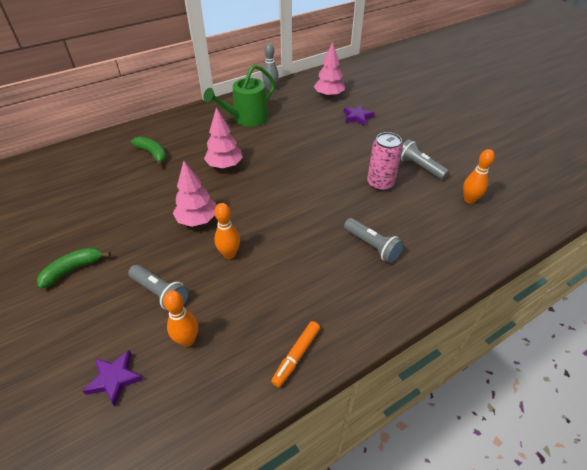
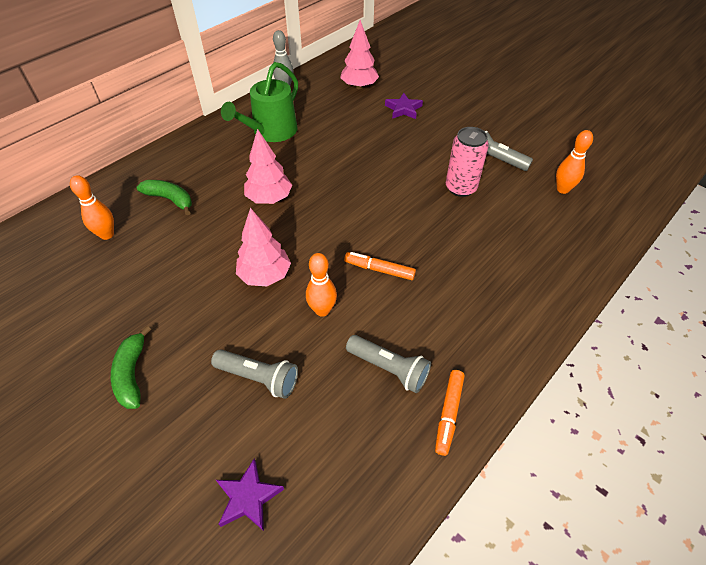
camera: 15 degrees left, 5 degrees up
(73, 269) = (132, 374): green banana -> green banana turned 45 degrees counterclockwise
(187, 340) = (316, 427): orange bowling pin -> orange bowling pin (107, 235)
(287, 233) = (379, 270): none -> orange marker
(372, 246) = (481, 265): grey flashlight -> grey flashlight (389, 368)

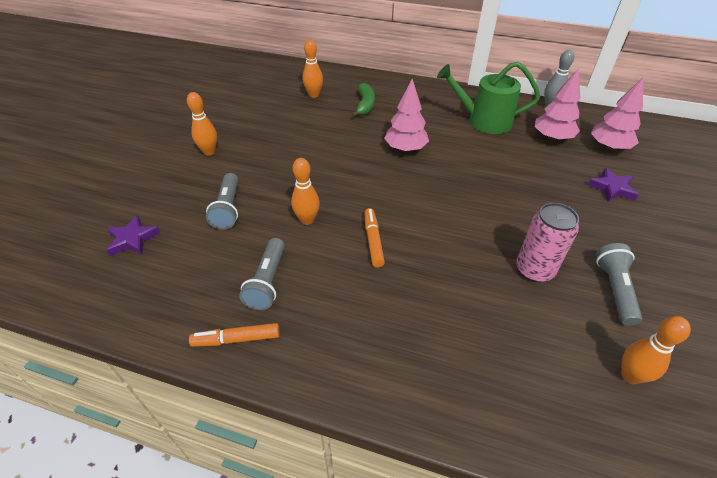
camera: 65 degrees right, 5 degrees down
(132, 374) = (209, 152): green banana -> orange bowling pin
(265, 275) = (323, 177): pink tree -> pink tree (552, 138)

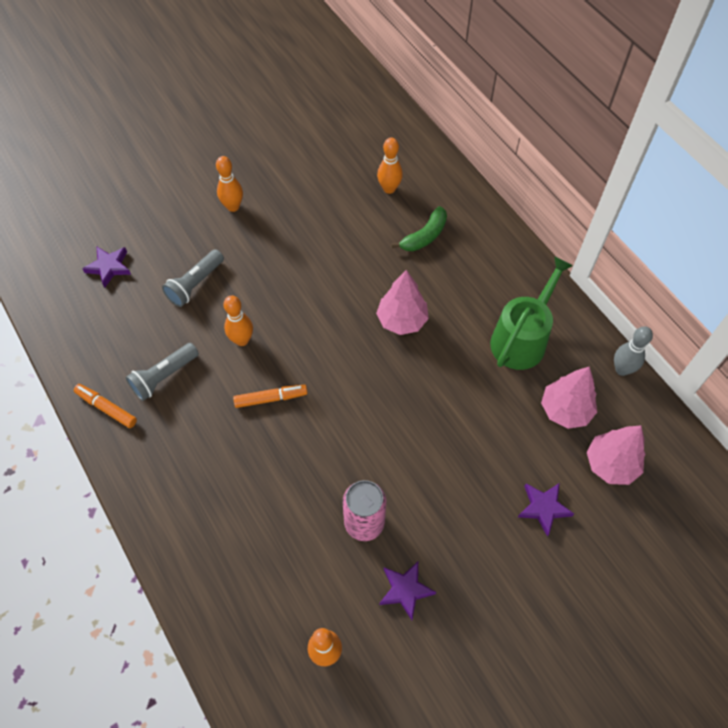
camera: 40 degrees right, 15 degrees up
(373, 241) = (271, 398): orange marker -> orange marker turned 45 degrees clockwise
(484, 121) = (521, 339): green watering can -> green watering can turned 75 degrees clockwise
(614, 289) = (405, 590): grey flashlight -> purple star

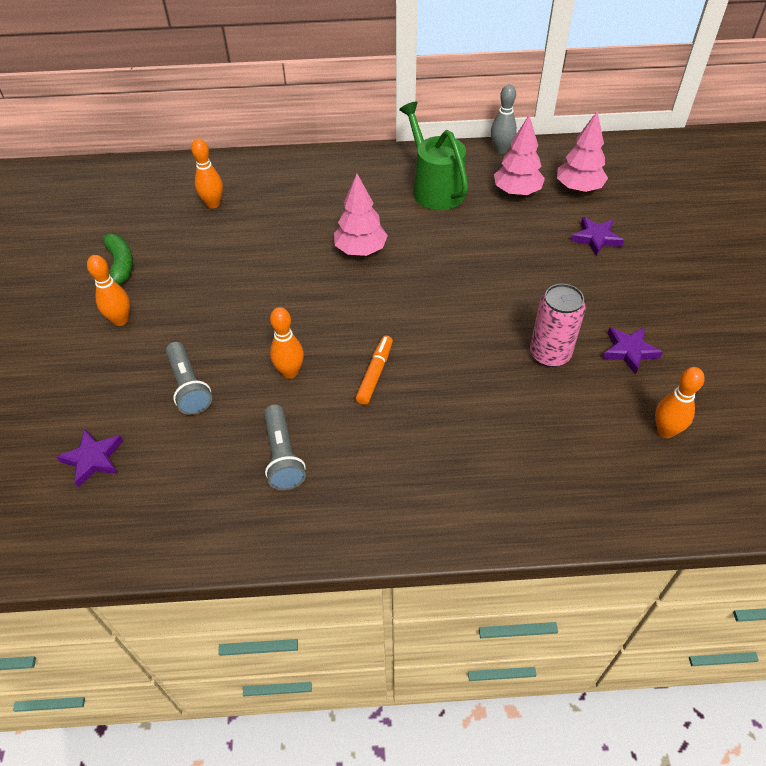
camera: 60 degrees left, 10 degrees down
(106, 408) = (282, 527): orange marker -> none
(424, 236) = (285, 203): green banana -> green banana (120, 265)

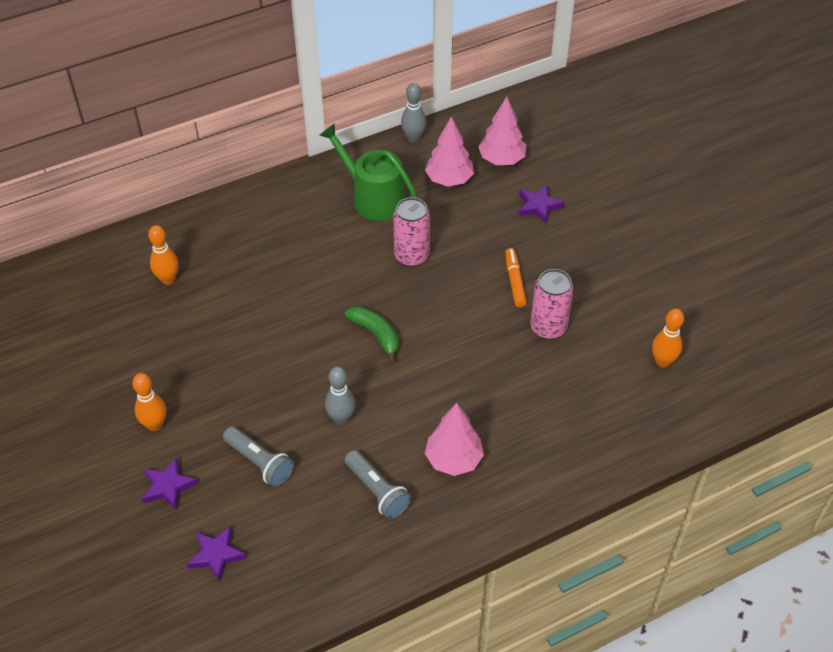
camera: 25 degrees left, 0 degrees up
(120, 265) = (117, 372): green banana -> green banana (376, 335)
(290, 372) = (341, 418): orange bowling pin -> grey bowling pin
(360, 250) = (338, 283): pink tree -> pink tree (453, 459)
(375, 374) = (414, 394): orange marker -> orange marker (515, 281)
(444, 247) = (411, 256): none -> pink can
(629, 351) = (609, 303): purple star -> purple star (168, 486)

